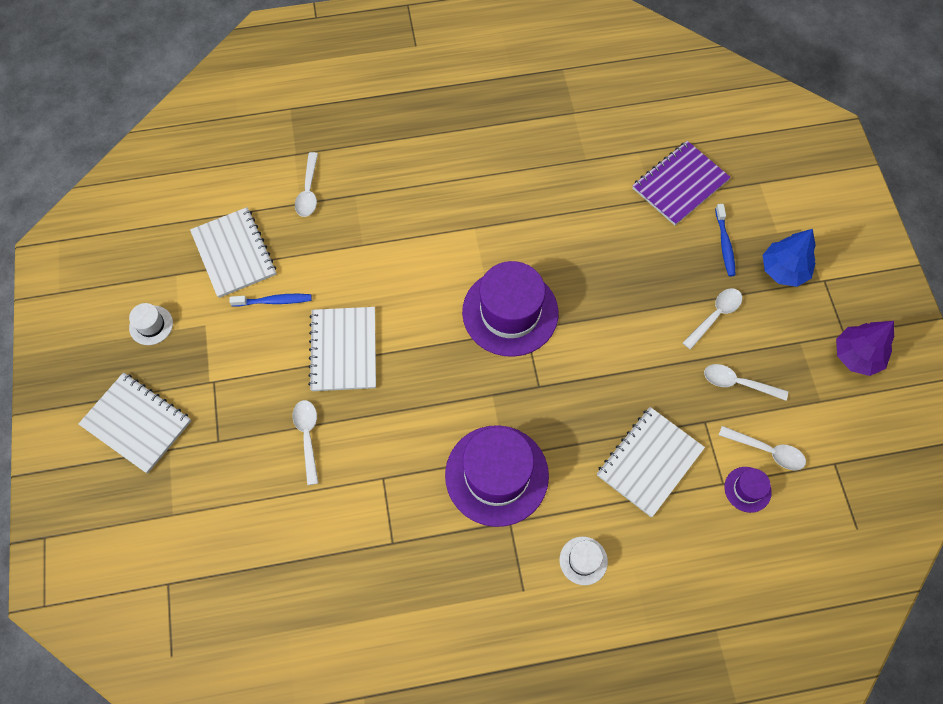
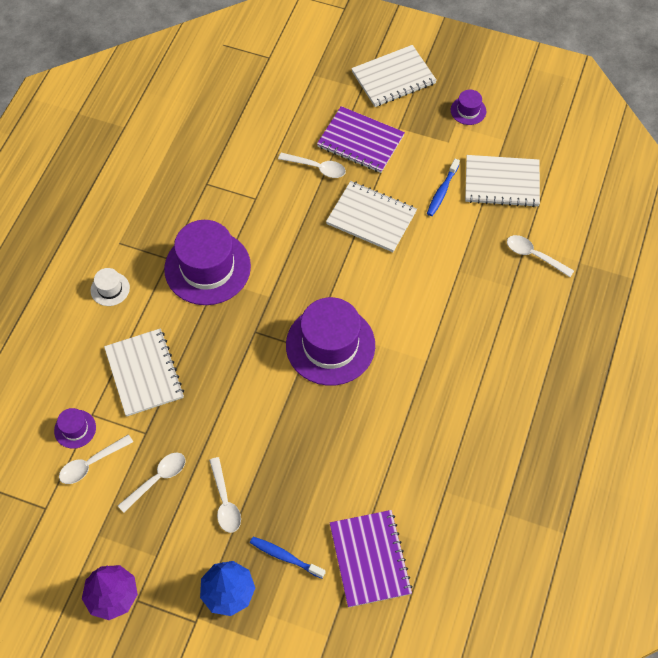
camera: 120 degrees right, 5 degrees down
(151, 325) = (468, 110): white hat -> purple hat
(247, 411) = (360, 141): none -> purple notebook

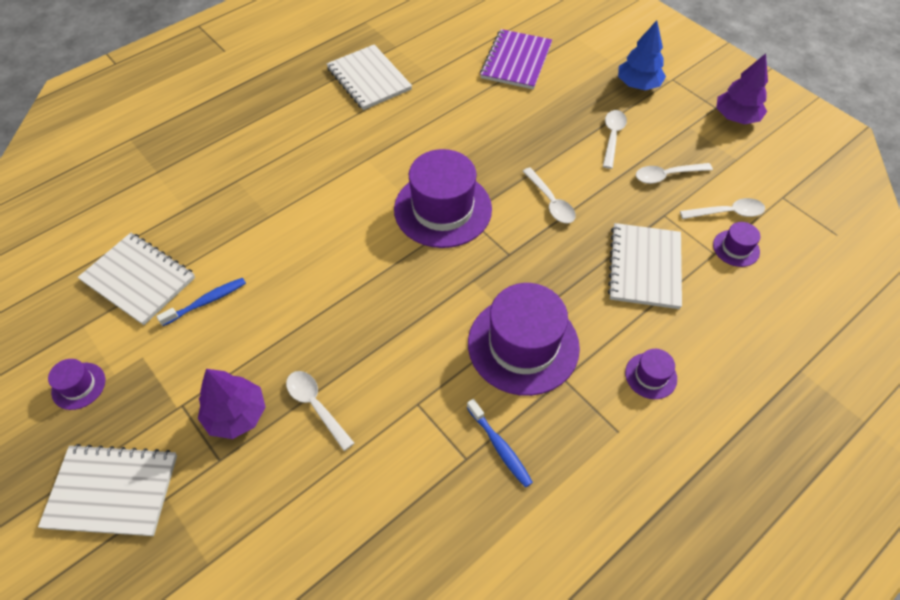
camera: 150 degrees left, 5 degrees down
(110, 289) = (651, 376): white hat -> purple hat
(285, 557) = (581, 86): blue toothbrush -> blue toothbrush (500, 447)
(360, 141) = (236, 414): purple notebook -> purple tree
(371, 218) = (305, 311): white notebook -> white notebook (369, 79)
(534, 255) = (188, 196): white spoon -> white spoon (550, 202)

